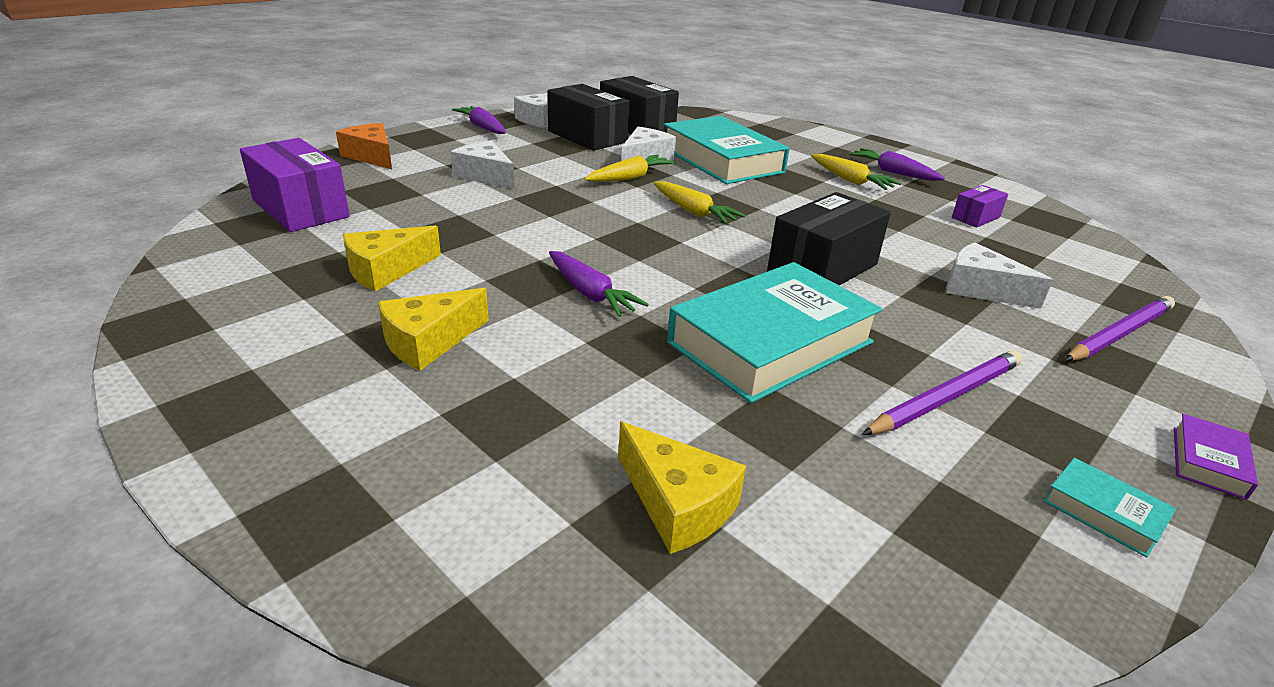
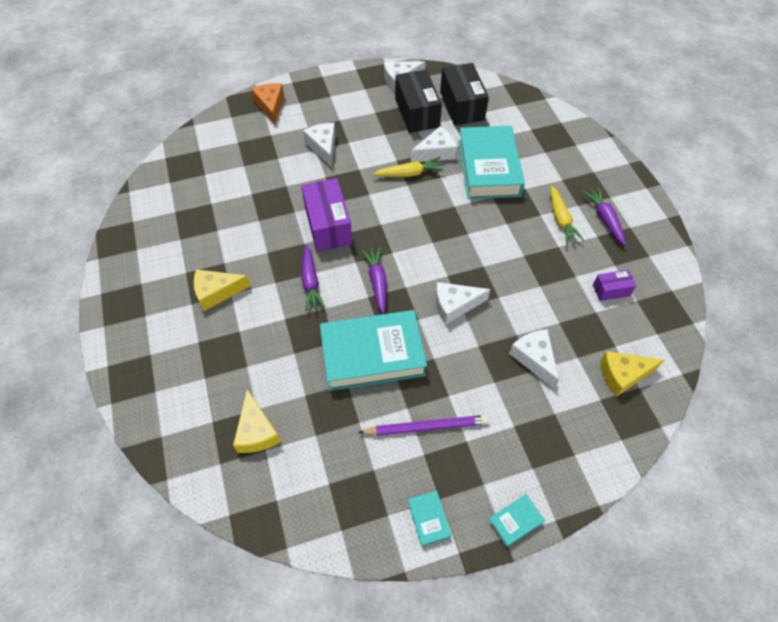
camera: 30 degrees right, 25 degrees up
(300, 209) = (210, 156): purple box -> purple box (328, 225)
(386, 270) = (225, 228): yellow cheese -> yellow cheese (622, 375)
(482, 127) = (355, 84): purple carrot -> purple carrot (377, 282)
(693, 212) = (422, 224): yellow carrot -> none
(823, 268) = (455, 305): black box -> white cheese
(1119, 334) = (579, 426): purple pencil -> none
(1208, 462) = (515, 521): purple book -> turquoise book

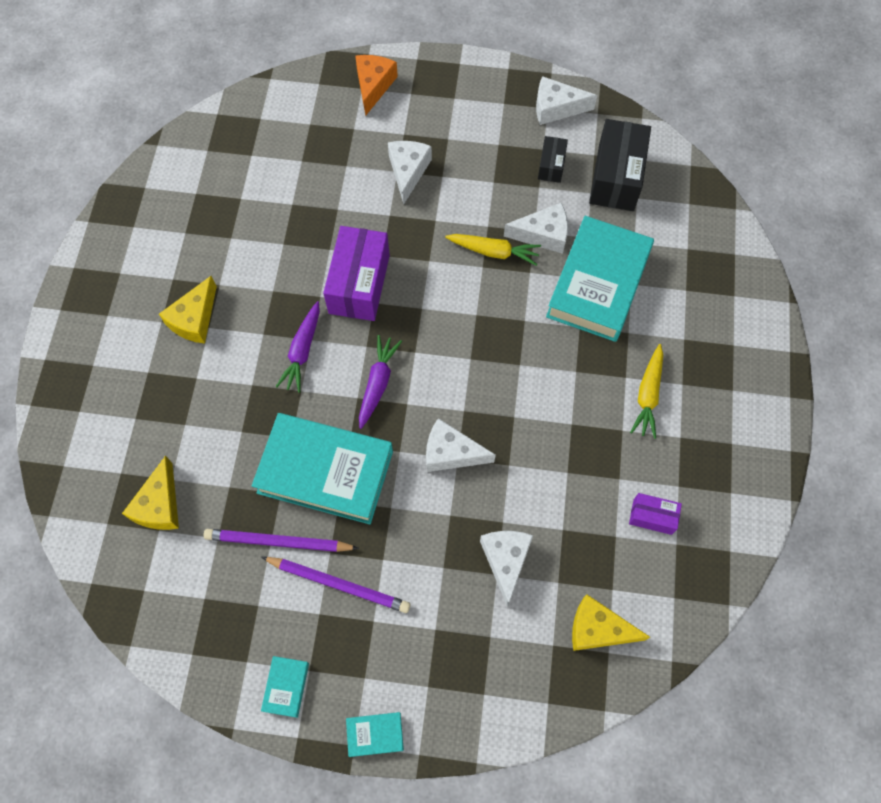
camera: 25 degrees right, 10 degrees up
(217, 292) = (194, 319): yellow cheese -> yellow cheese turned 75 degrees counterclockwise
(364, 417) = (278, 542): none -> purple pencil
(417, 113) = (551, 165): black box -> black box, size x0.52
(604, 219) = (705, 418): purple carrot -> none

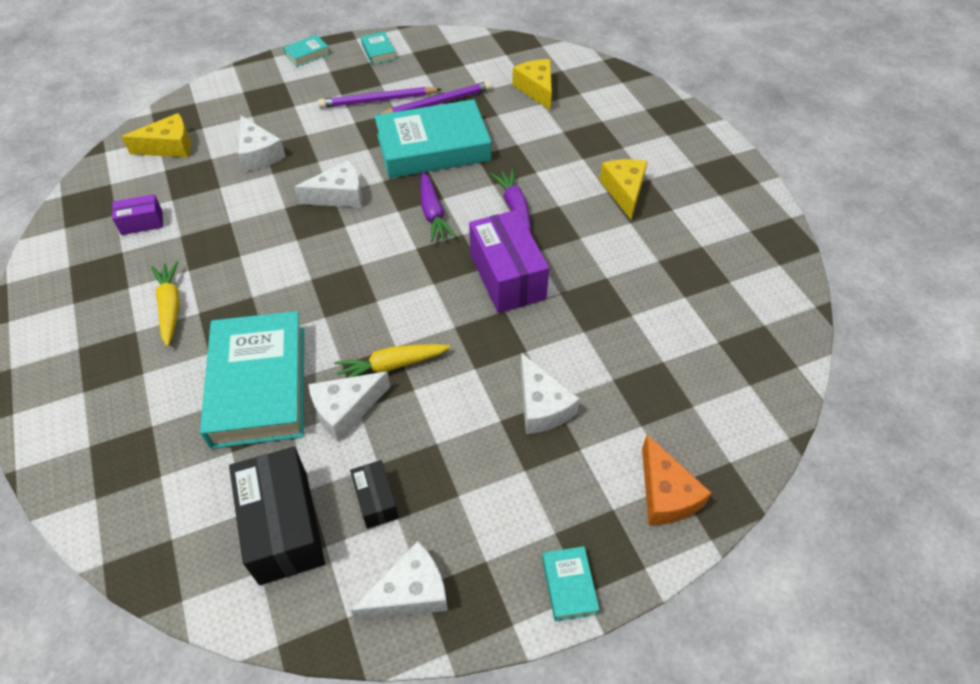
camera: 150 degrees right, 15 degrees down
(465, 70) = (569, 585): none -> turquoise book

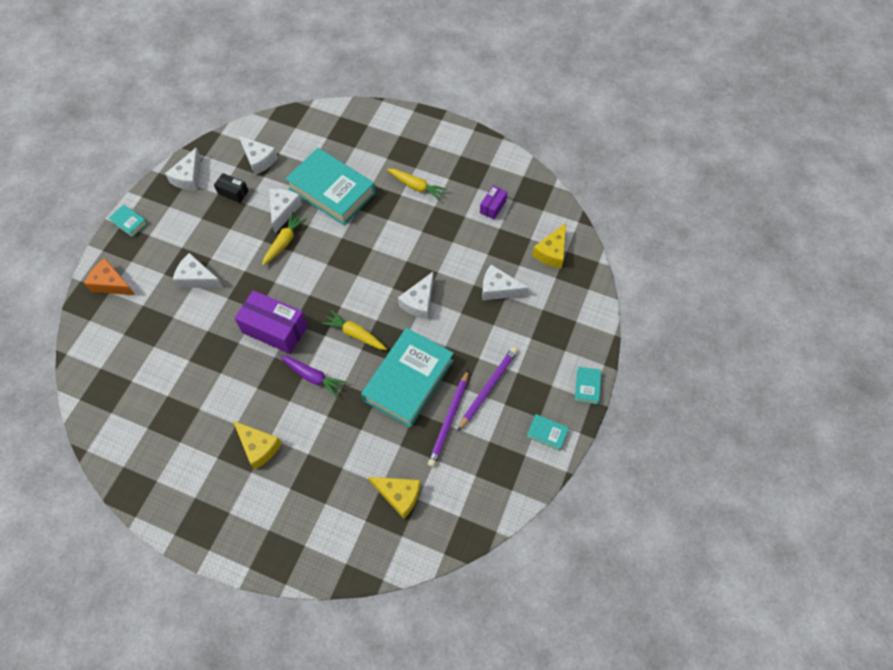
camera: 135 degrees right, 10 degrees up
(284, 526) = (259, 160): black box -> white cheese
(433, 213) = (355, 334): purple carrot -> yellow carrot

